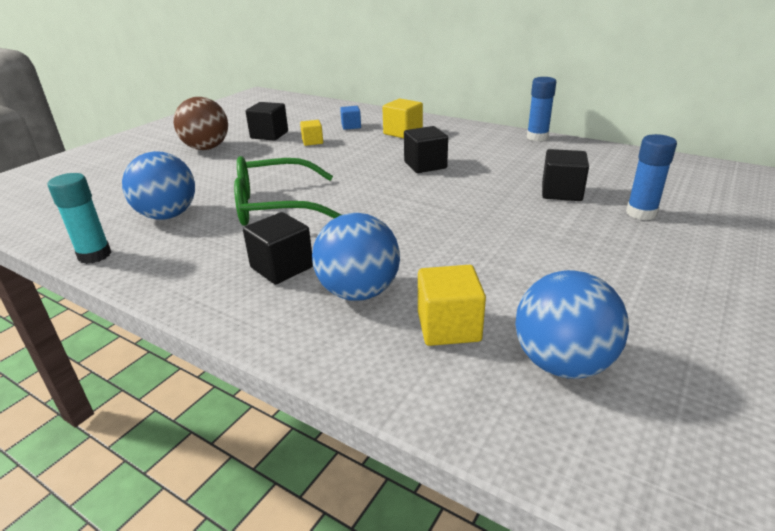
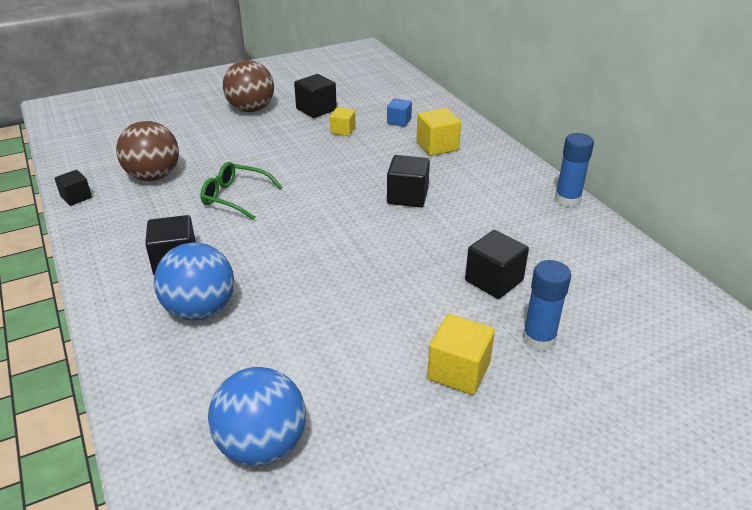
camera: 30 degrees right, 5 degrees up
(94, 255) = (76, 197): turquoise glue stick -> black cube
(168, 215) = (153, 176): blue ball -> brown ball
(276, 206) = (235, 197): green glasses -> green glasses, size x0.63
(448, 327) = (224, 372): yellow cube -> yellow cube (458, 371)

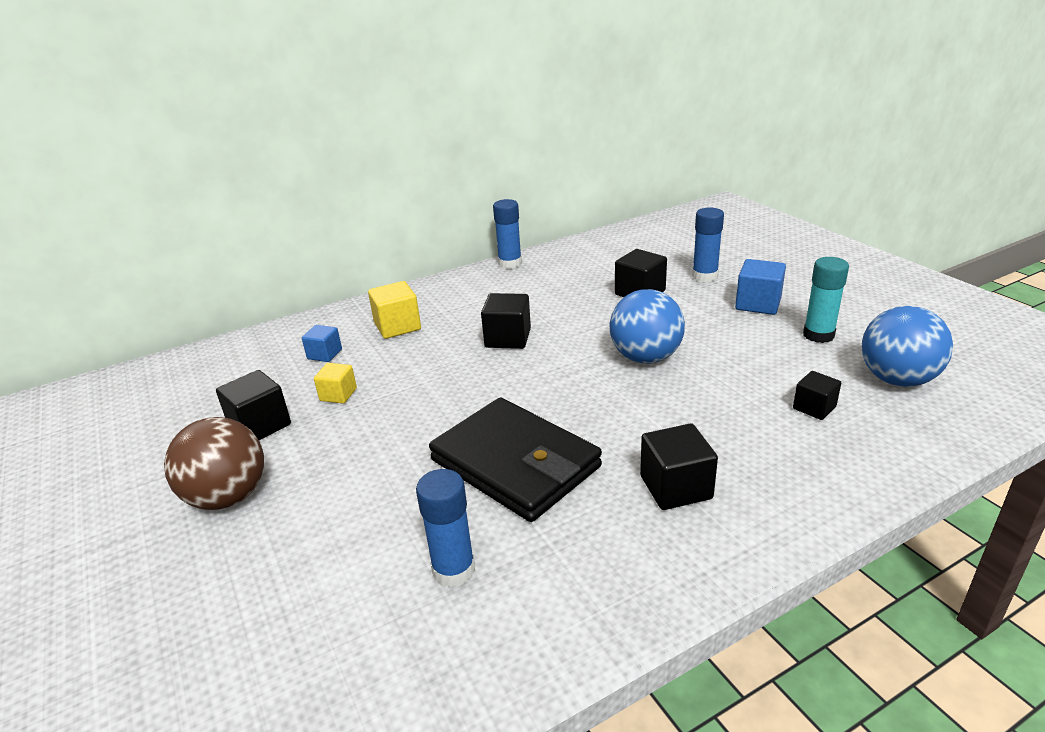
camera: 90 degrees left, 5 degrees down
(76, 197) = (525, 666): black cube -> black cube (814, 408)
(153, 176) = (454, 570): brown ball -> blue glue stick
(200, 310) = (754, 447): blue ball -> blue ball (645, 357)
(235, 197) = (515, 463): green glasses -> black wallet
(373, 406) = (818, 335): none -> turquoise glue stick
(458, 371) = (758, 304): yellow cube -> blue cube

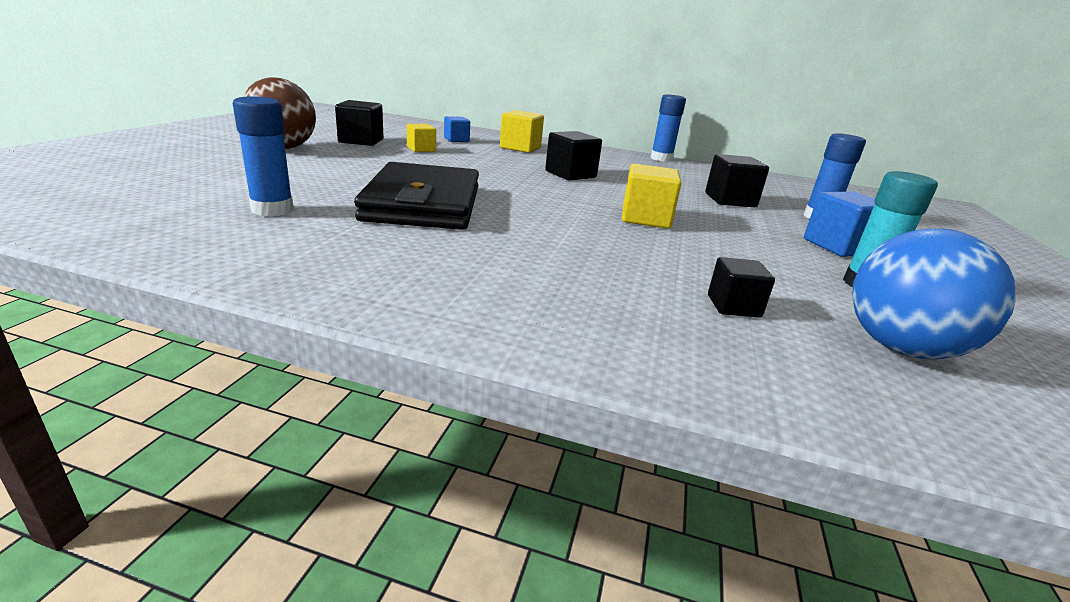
camera: 40 degrees right, 5 degrees down
(645, 357) = (645, 218): blue ball -> yellow cube
(675, 487) = (483, 264): black cube -> none

